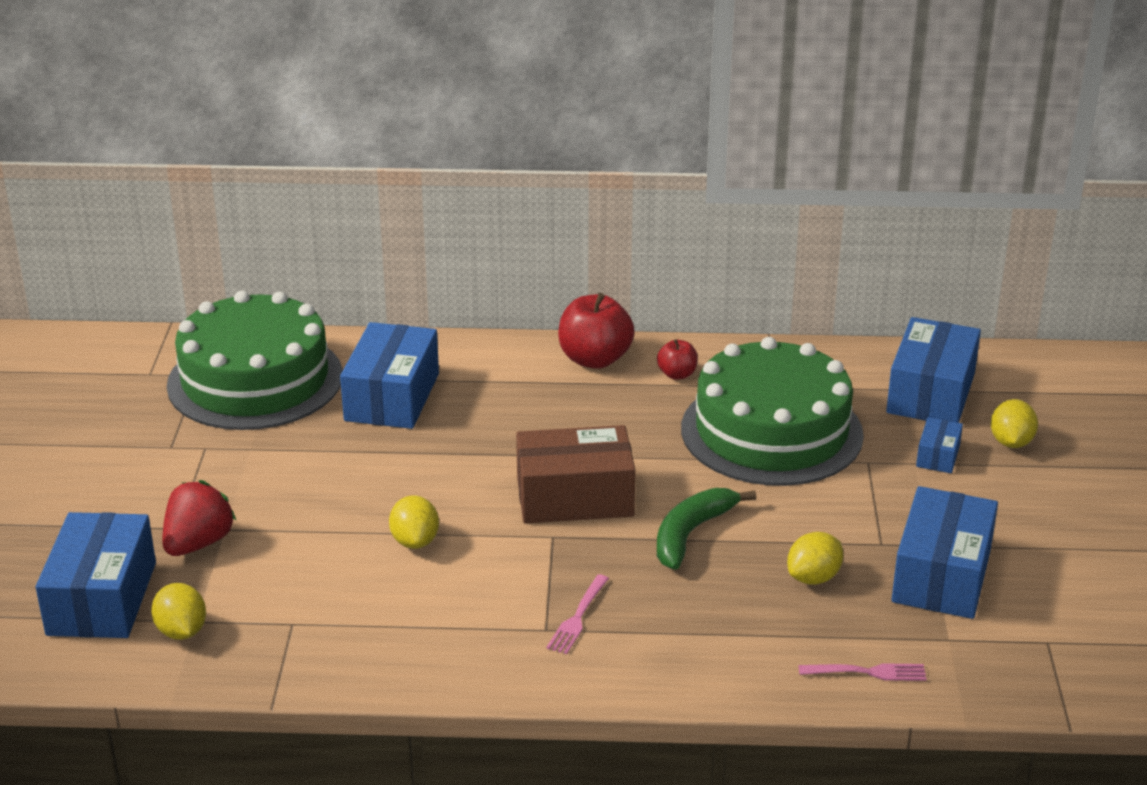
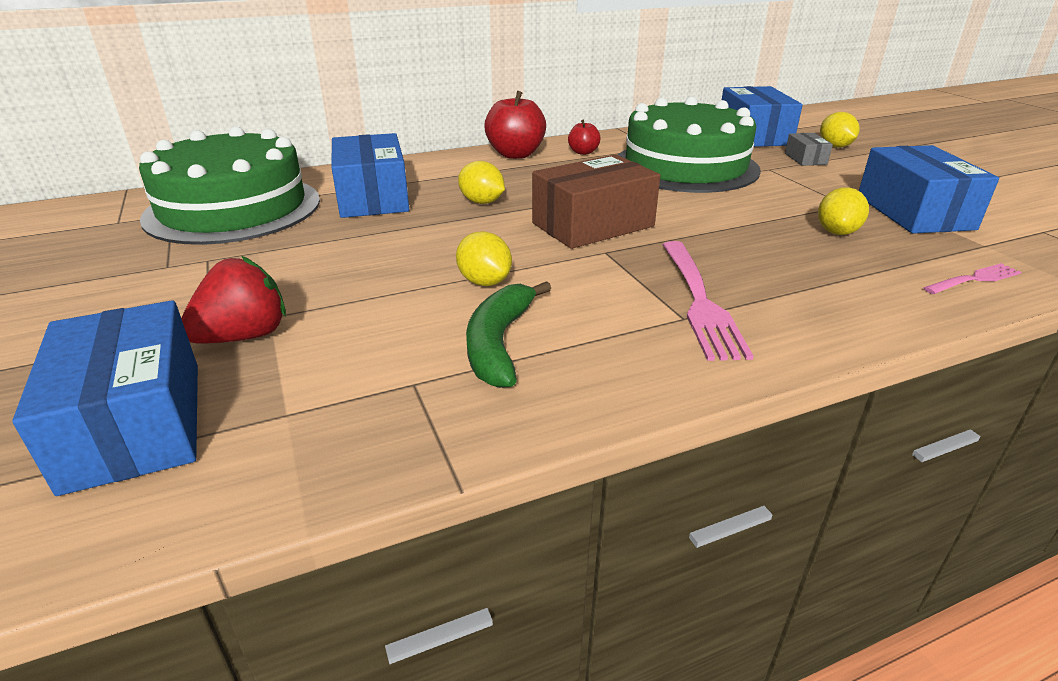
camera: 25 degrees left, 0 degrees up
(181, 631) = (272, 431): yellow lemon -> yellow lemon (482, 202)
(198, 543) = (244, 336): red strawberry -> red strawberry turned 45 degrees clockwise
(577, 618) = (700, 302): pink fork -> pink fork, size x1.77
(691, 534) = (711, 227): green banana -> green banana (499, 343)
(938, 456) = (805, 159): blue box -> grey box

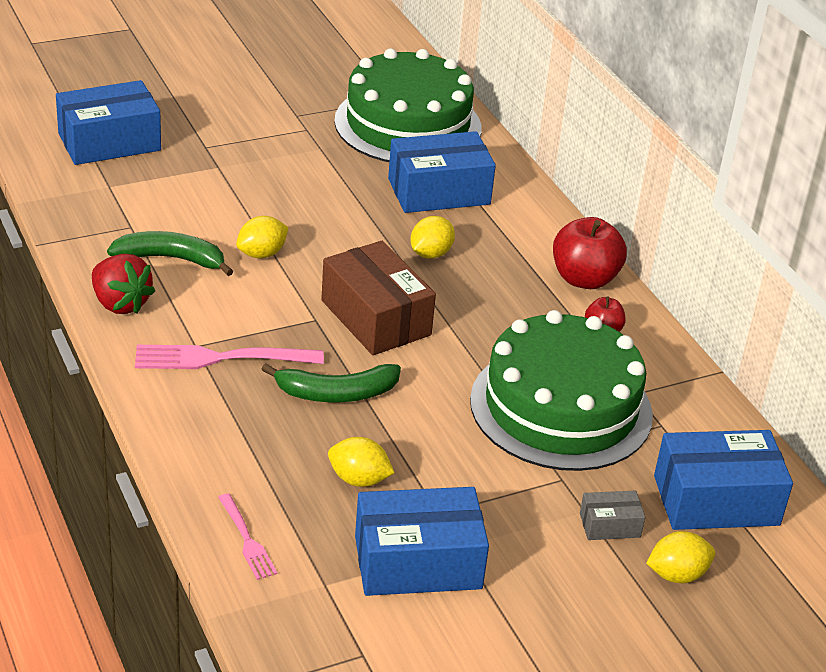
camera: 85 degrees right, 5 degrees up
(244, 336) = (194, 161): red strawberry -> red strawberry (120, 304)
(722, 241) = (336, 393): none -> green banana

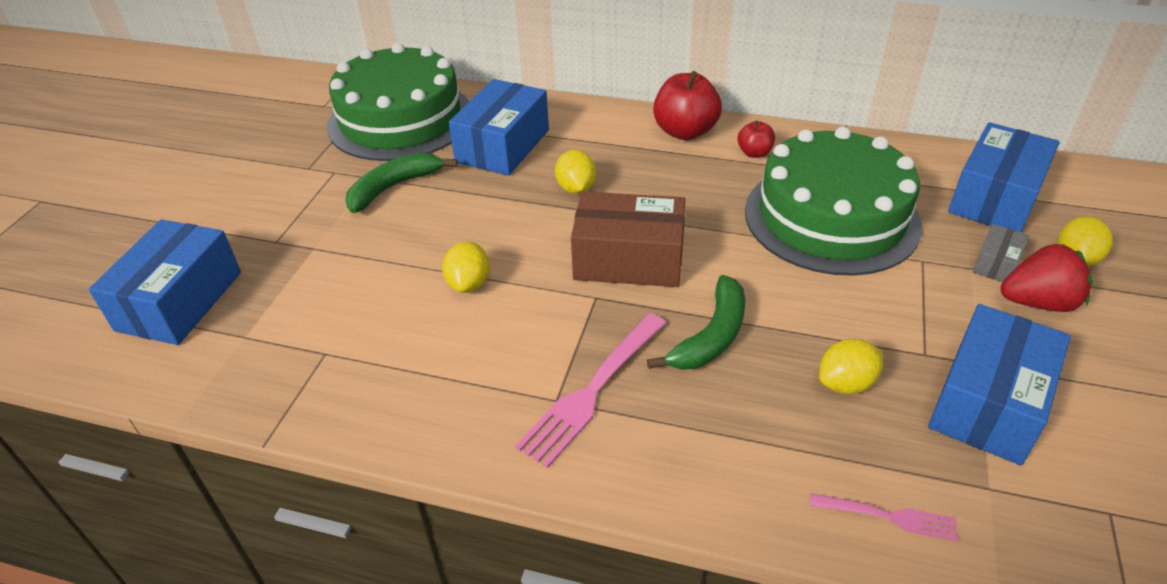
camera: 45 degrees left, 5 degrees up
(120, 304) = (434, 425): red strawberry -> red strawberry (1038, 303)
(171, 259) = (408, 349): green banana -> green banana (394, 187)

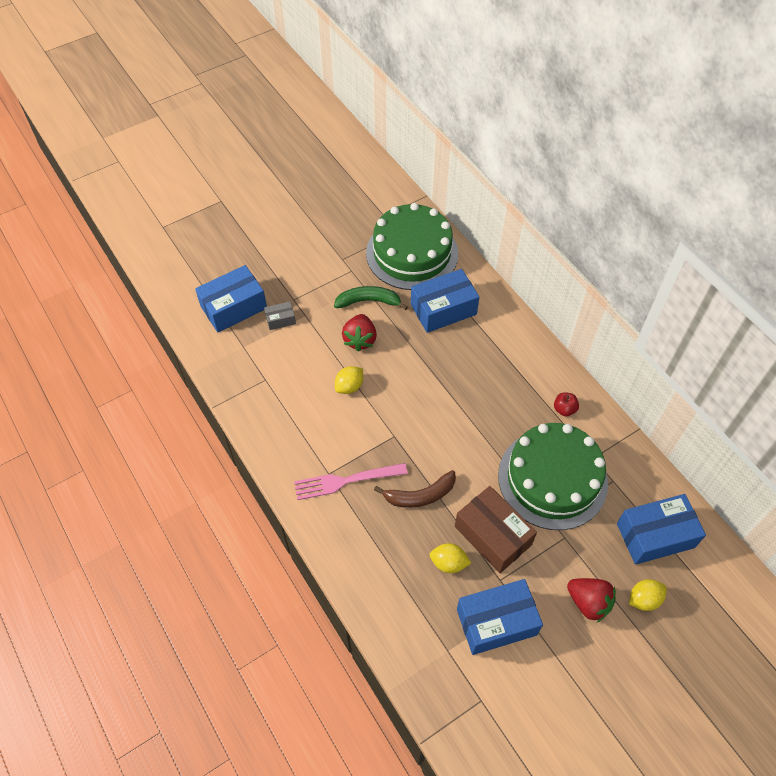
camera: 40 degrees right, 15 degrees up
(426, 229) = (360, 340): none -> red strawberry
(576, 188) = (450, 365): yellow lemon -> none
(628, 259) = (429, 427): brown box -> brown box (493, 535)
(685, 132) = (545, 367): red apple -> none
(711, 336) = (420, 495): green banana -> brown banana
(889, 517) = (396, 626): pink fork -> none
(996, 263) = (599, 568): grey box -> grey box (280, 320)

